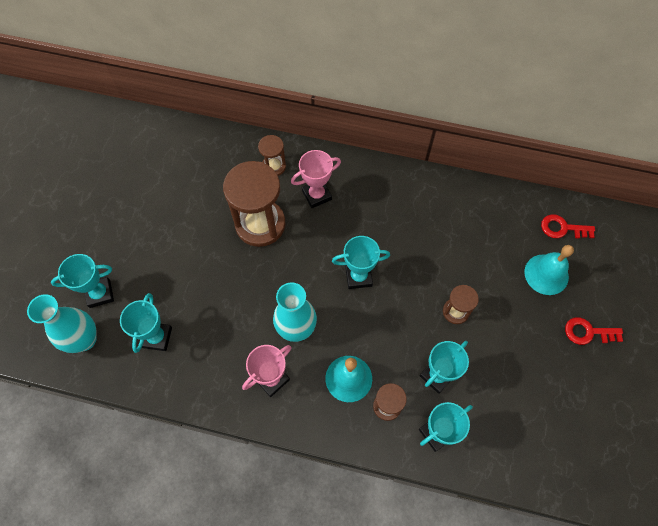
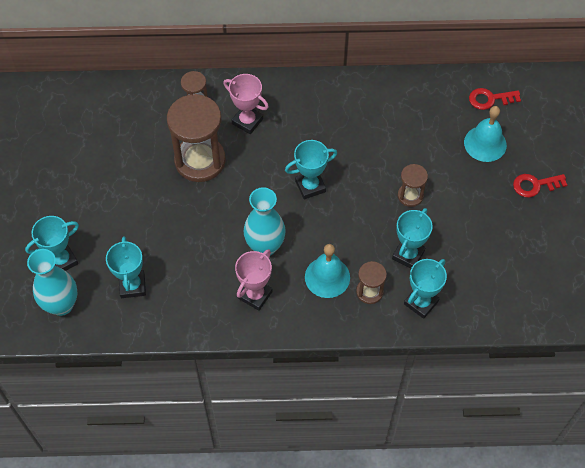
camera: 15 degrees left, 5 degrees down
(317, 195) = (247, 121): pink trophy -> pink trophy turned 75 degrees clockwise

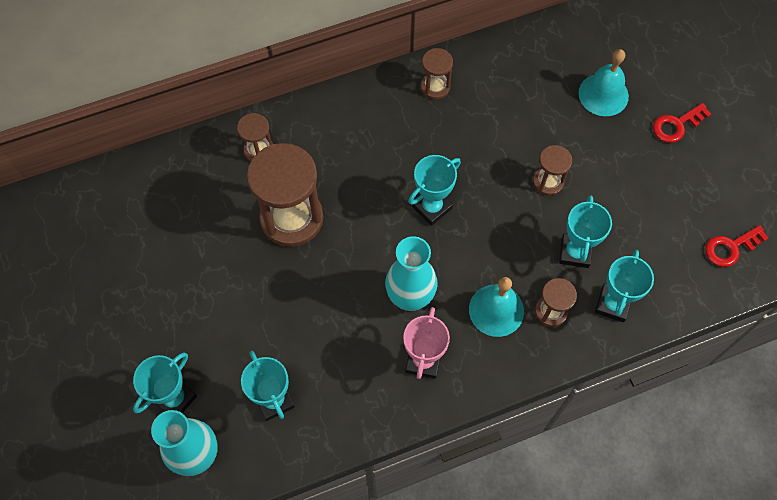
camera: 20 degrees left, 5 degrees up
(247, 121) = (327, 153): pink trophy -> none
(352, 97) = (435, 87): none -> brown hourglass
(490, 99) = (587, 41): red key -> red key (730, 248)

